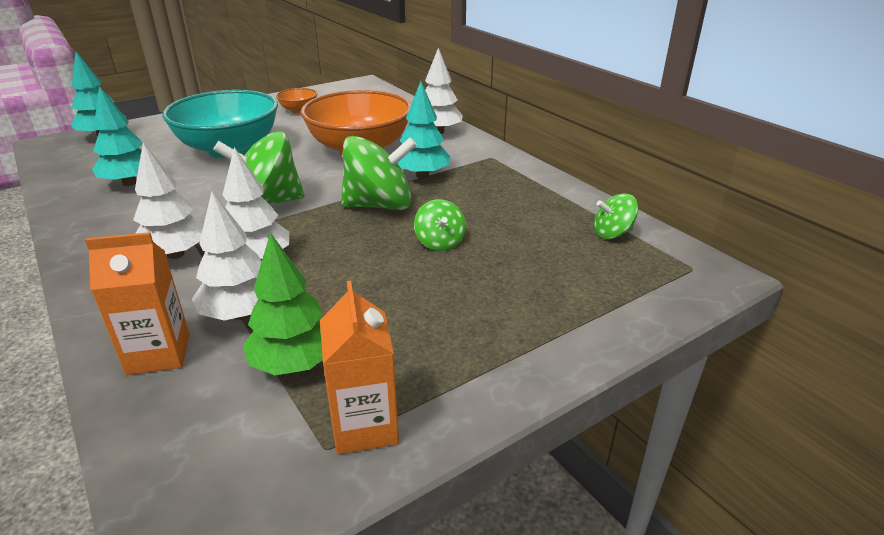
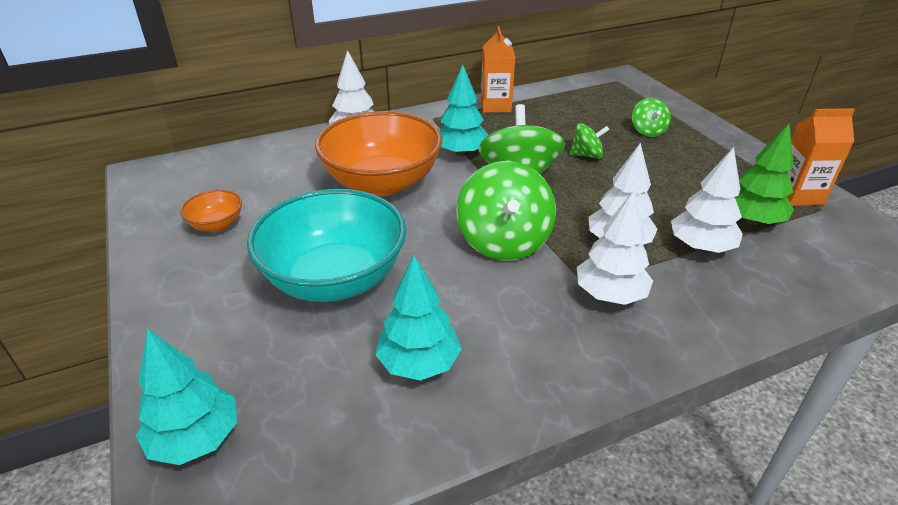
camera: 80 degrees left, 5 degrees up
(159, 354) = (763, 285): orange carton -> orange carton (495, 106)
(612, 233) = (574, 94): green spinning top -> green spinning top (648, 131)

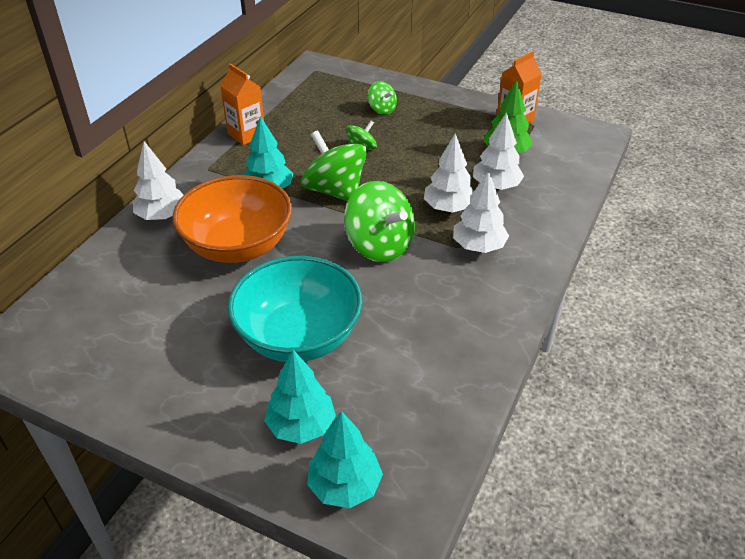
camera: 40 degrees left, 5 degrees up
(217, 225) = (147, 352): orange bowl -> none
(419, 363) = (420, 355): turquoise tree -> turquoise tree (301, 426)

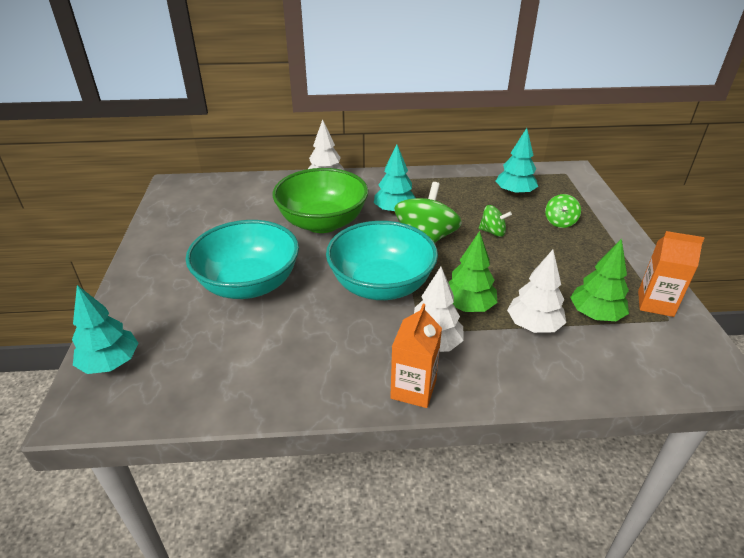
camera: 60 degrees right, 5 degrees down
(238, 246) = (322, 222): orange bowl -> green bowl
(246, 134) = (446, 178): orange carton -> orange carton (413, 389)
(301, 426) = (161, 320): turquoise tree -> turquoise tree (514, 193)
(379, 245) = (381, 285): green spinning top -> turquoise bowl
(448, 208) = (468, 306): white tree -> green tree

